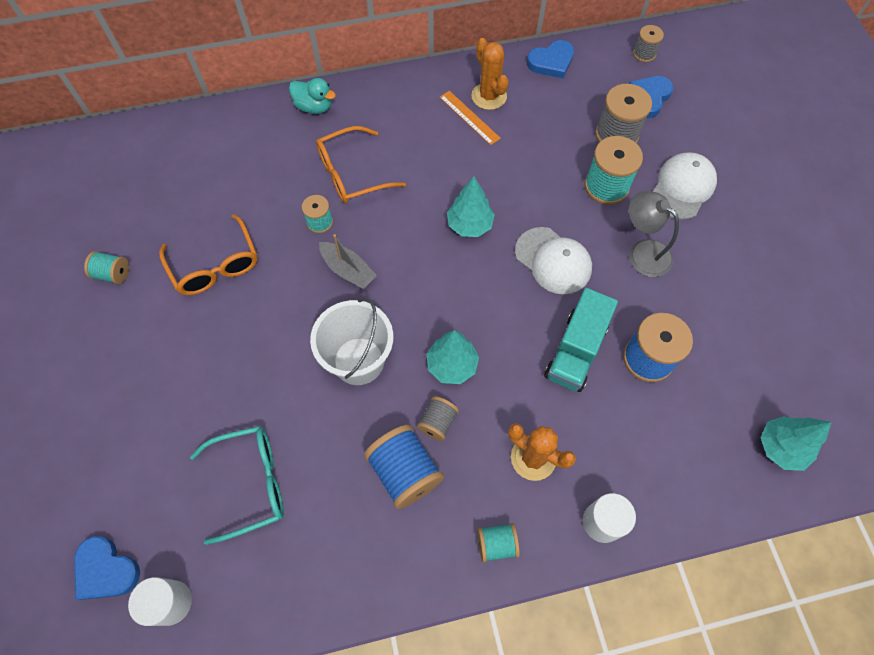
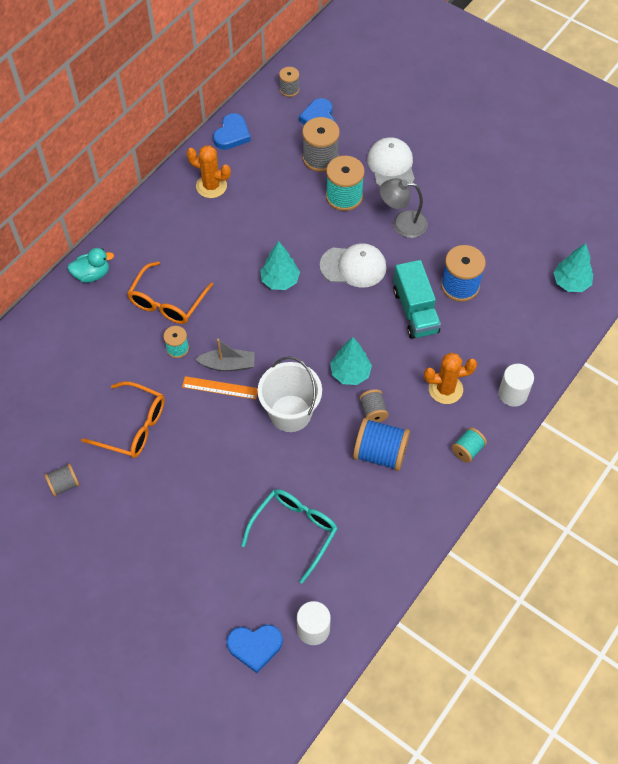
camera: 40 degrees left, 5 degrees down
(113, 274) = (64, 484): turquoise spool -> grey spool
(469, 117) = (212, 209): orange ruler -> orange ruler (220, 388)

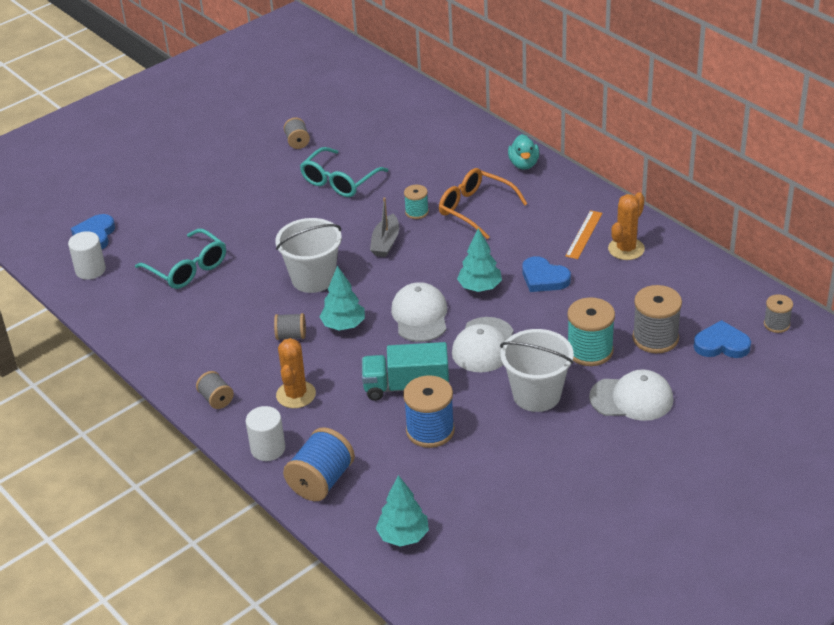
camera: 105 degrees right, 20 degrees down
(133, 426) = (339, 181): orange glasses -> turquoise glasses
(220, 388) = (360, 235): orange ruler -> orange ruler (584, 234)
(232, 134) = (704, 270): blue heart -> blue heart (544, 278)
(325, 318) = (420, 316): none -> white cap
(380, 453) = (241, 334): blue spool -> blue spool (321, 481)
(402, 223) = (536, 395): grey lamp -> white bucket
(467, 450) = (216, 399): turquoise spool -> grey spool

